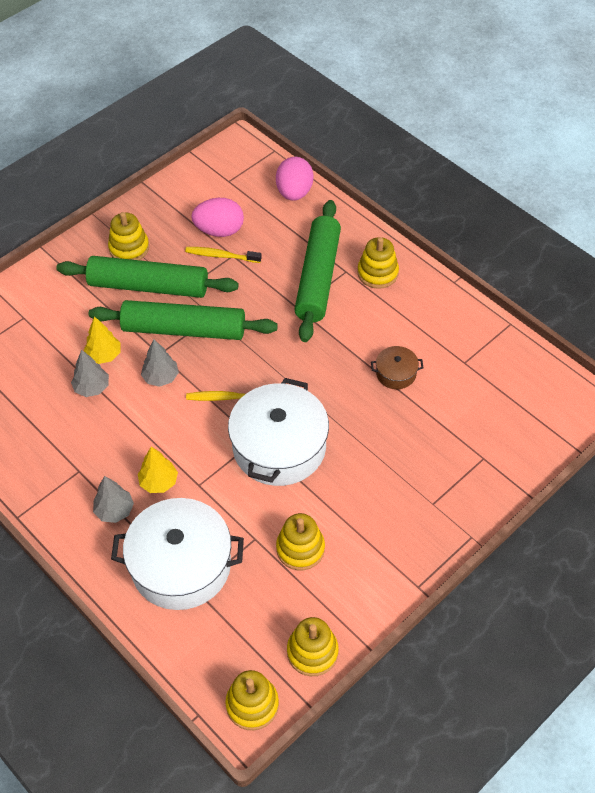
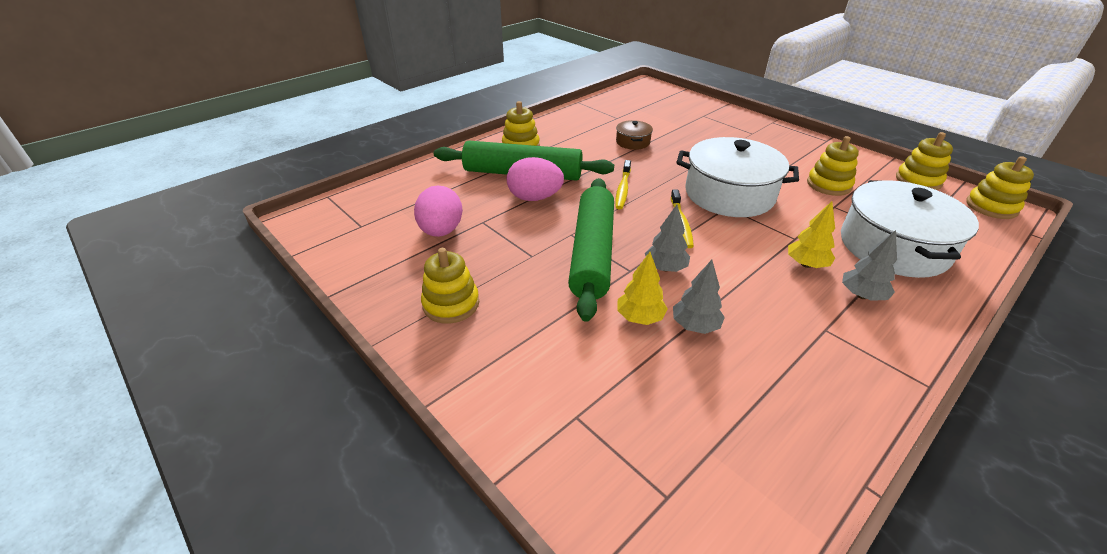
camera: 90 degrees left, 15 degrees down
(149, 286) = (523, 283): green rolling pin -> none
(221, 256) = (481, 229): yellow toothbrush -> yellow toothbrush (623, 189)
(294, 192) = (400, 185): pink egg -> pink egg (535, 198)

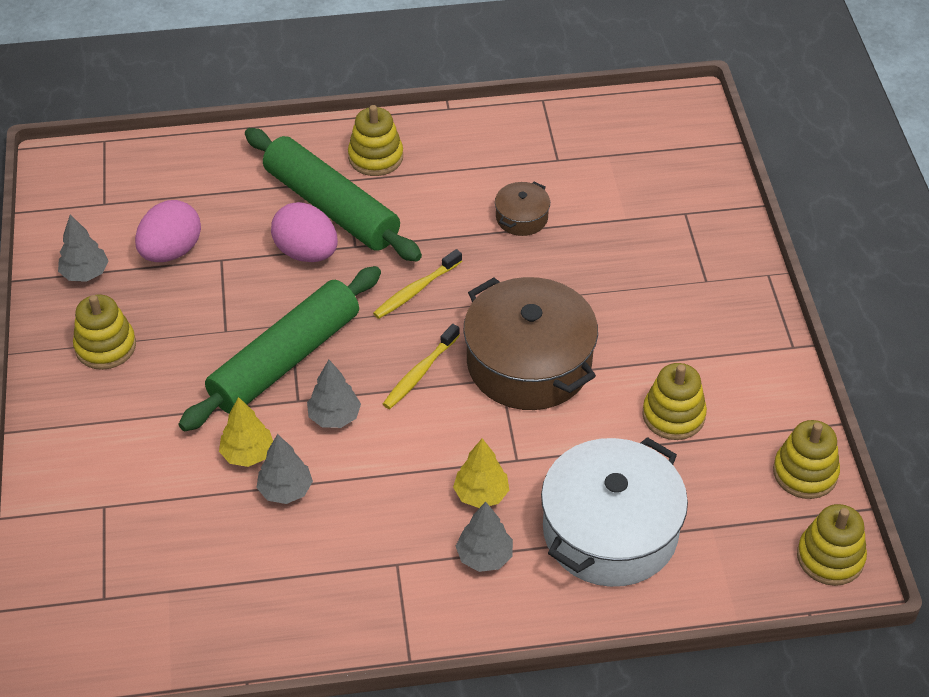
camera: 35 degrees right, 10 degrees up
(386, 268) = (85, 273): none -> grey tree
(729, 194) = (528, 363): white pot -> brown pot

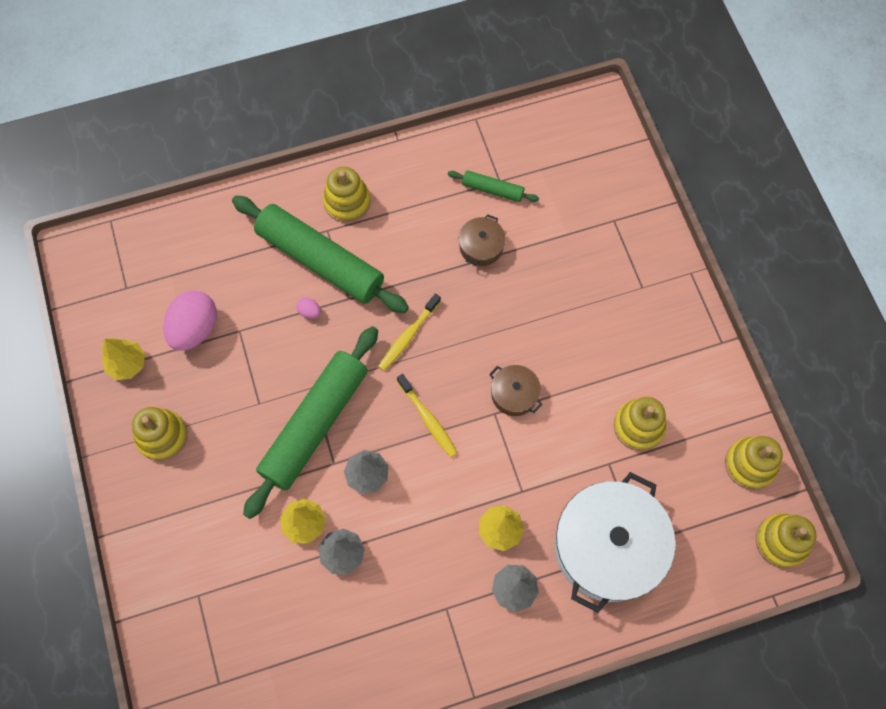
camera: 10 degrees left, 20 degrees up
(85, 273) = (127, 364): grey tree -> yellow tree
(306, 252) = (309, 312): pink egg -> pink egg, size x0.41
(420, 373) = (428, 419): yellow toothbrush -> yellow toothbrush turned 60 degrees counterclockwise
(528, 363) = (514, 394): brown pot -> brown pot, size x0.45
(547, 167) = (492, 190): none -> green rolling pin

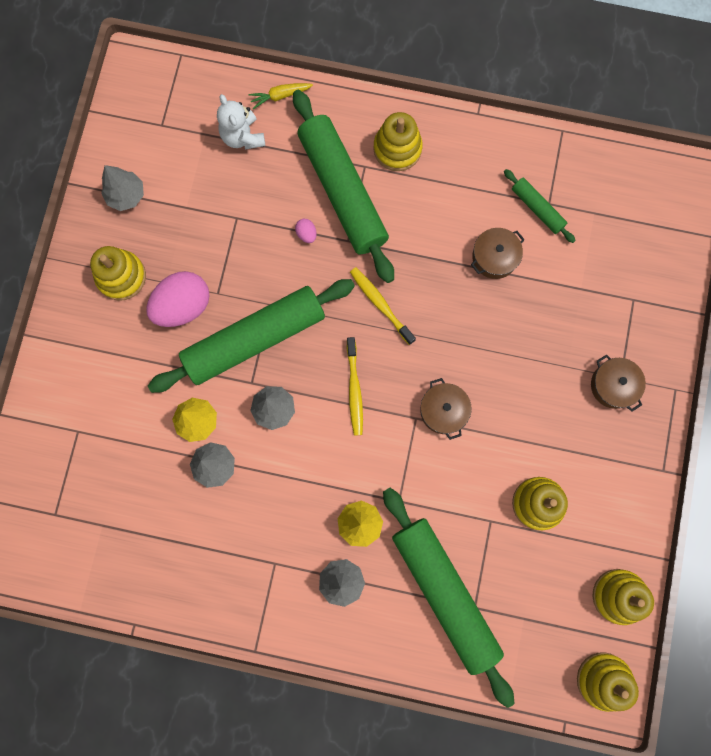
camera: 30 degrees right, 10 degrees up
(127, 364) = (126, 195): yellow tree -> grey tree
(195, 329) = (200, 195): pink egg -> pink egg (183, 306)
(206, 260) = (243, 137): none -> white teddy bear
(220, 210) = (280, 96): none -> yellow carrot
(408, 336) = (380, 304): yellow toothbrush -> yellow toothbrush turned 75 degrees clockwise
(608, 547) = (444, 593): white pot -> green rolling pin
(640, 296) = (613, 385): none -> brown pot

